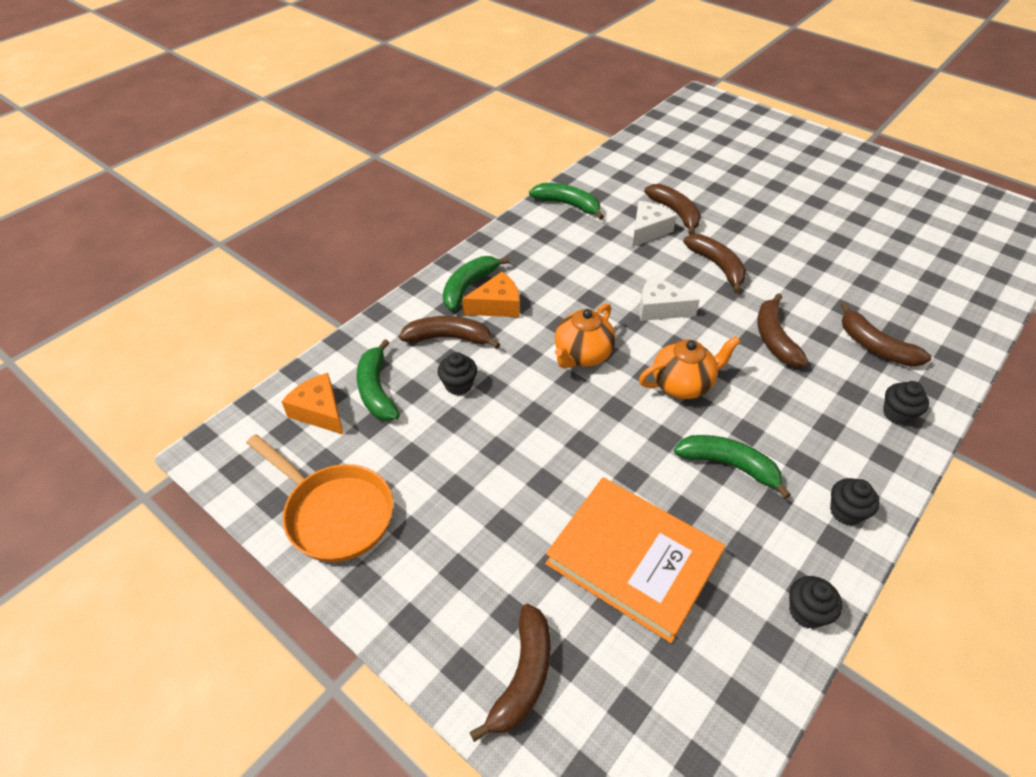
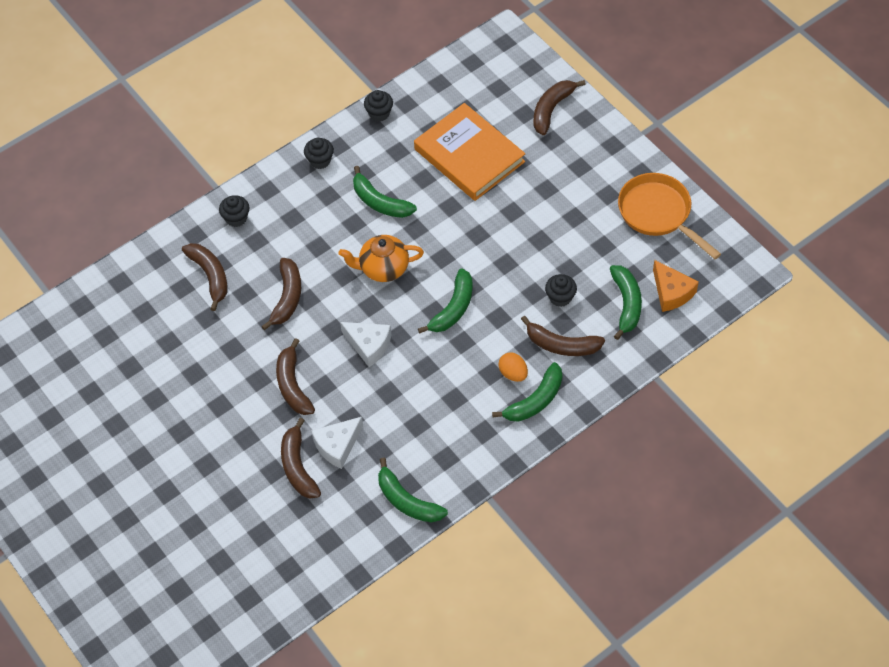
camera: 165 degrees left, 10 degrees up
(497, 305) = (513, 373): orange cheese -> orange egg
(582, 355) = (453, 308): orange teapot -> green banana

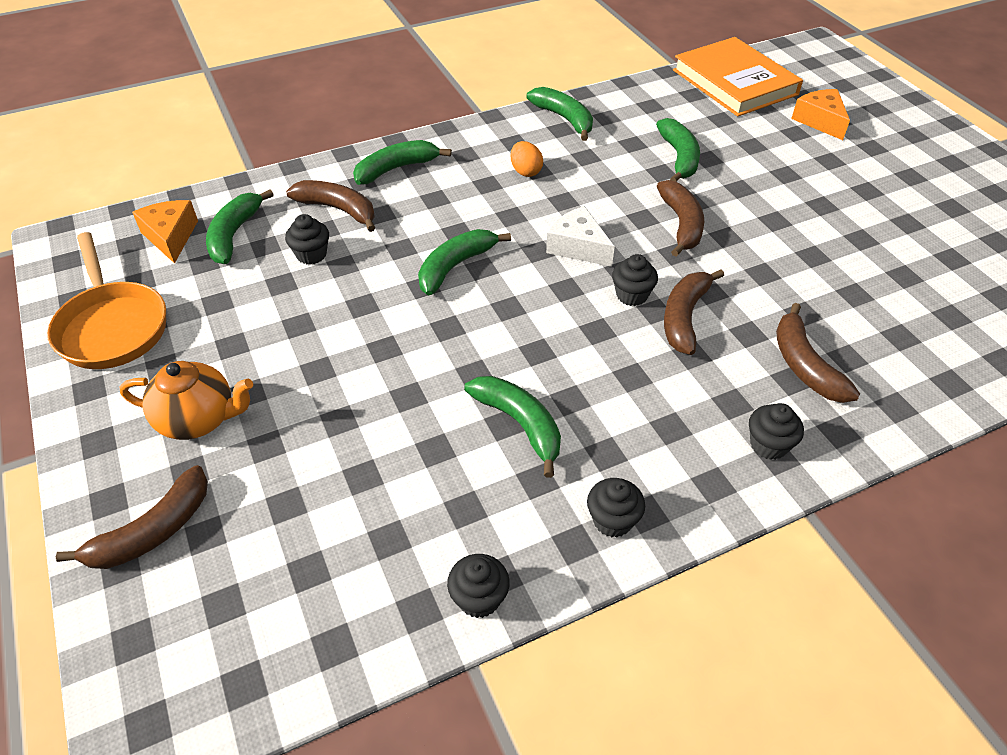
camera: 170 degrees left, 10 degrees down
(168, 549) = (820, 121): none -> orange cheese
(298, 466) = (679, 157): brown banana -> green banana
(324, 308) = (631, 295): none -> black cupcake
(337, 446) = (632, 166): white cheese -> none
(383, 268) = (538, 329): orange teapot -> orange teapot (199, 419)
(469, 155) = (343, 473): orange book -> orange book (734, 82)
(513, 373) = (409, 194): orange egg -> orange egg (525, 171)

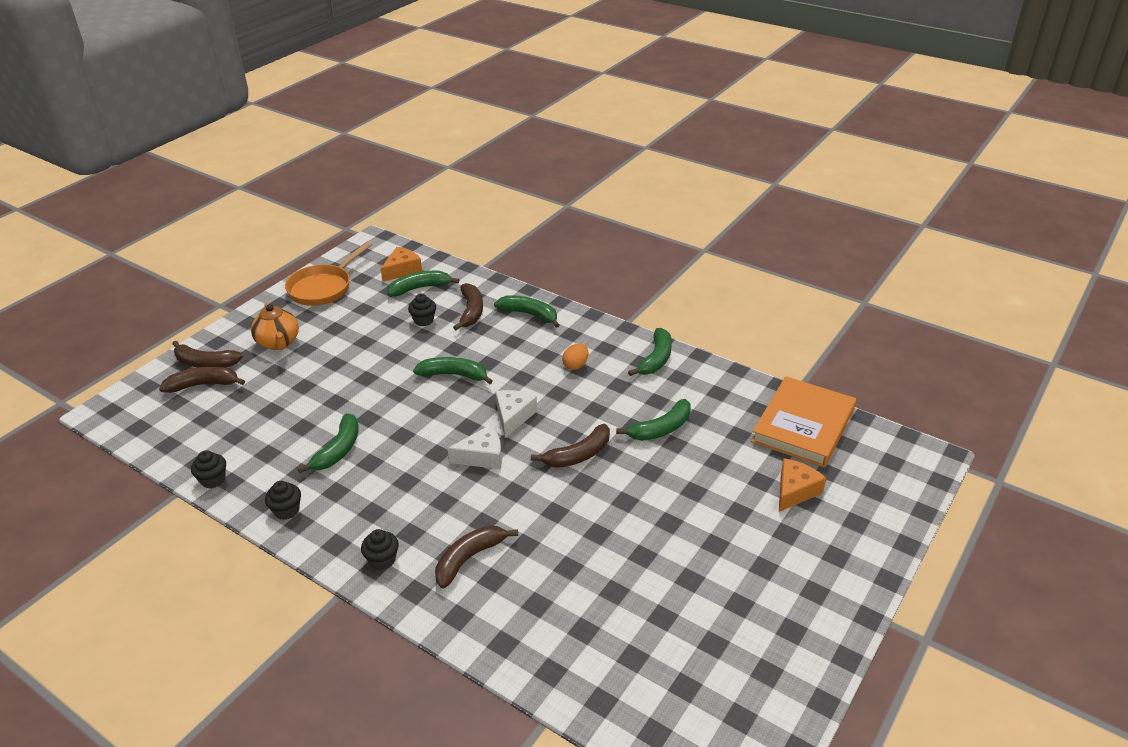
camera: 60 degrees right, 10 degrees down
(631, 295) = (482, 456): black cupcake -> white cheese
(684, 317) = (477, 487): brown banana -> brown banana (203, 385)

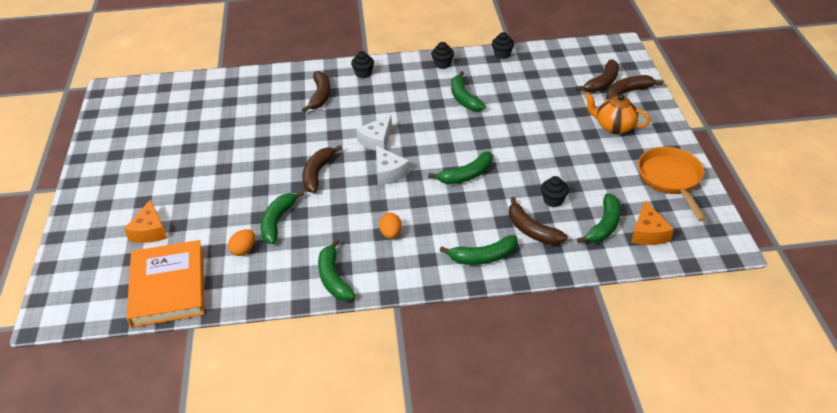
camera: 140 degrees right, 5 degrees up
(713, 420) = (243, 250): none -> orange egg

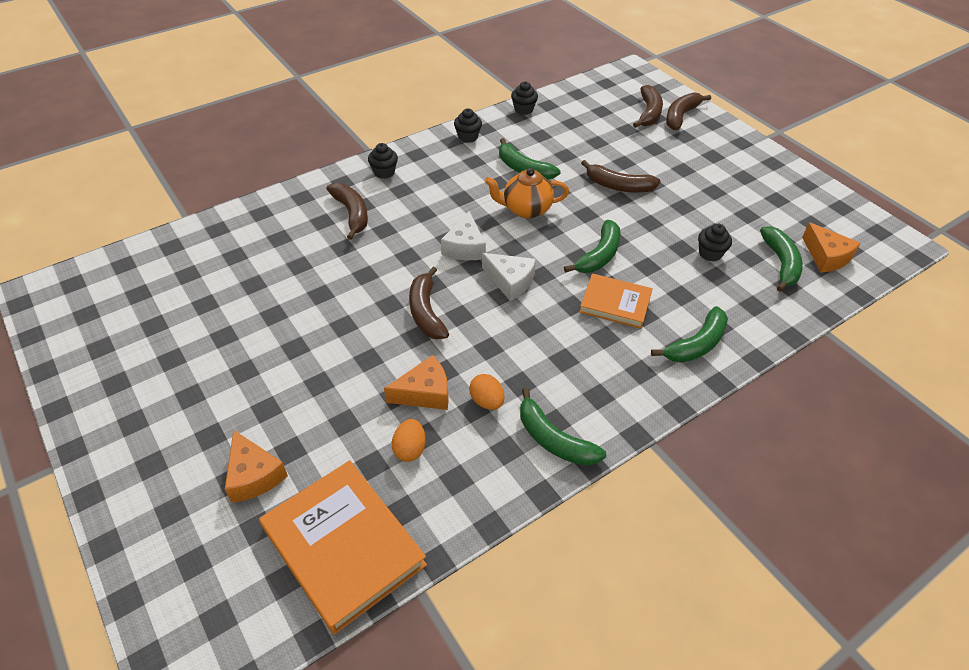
camera: 30 degrees left, 5 degrees up
(278, 221) = (424, 393): green banana -> orange cheese
(391, 233) = (574, 356): orange egg -> orange egg (487, 401)
(449, 210) = (615, 303): none -> orange book
(532, 230) = (718, 294): brown banana -> brown banana (618, 186)
(614, 127) = (699, 155): orange teapot -> orange teapot (525, 209)
(670, 180) = (797, 194): orange pan -> none

